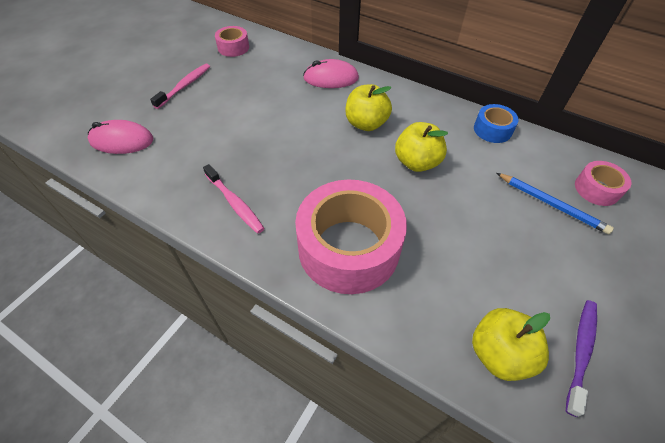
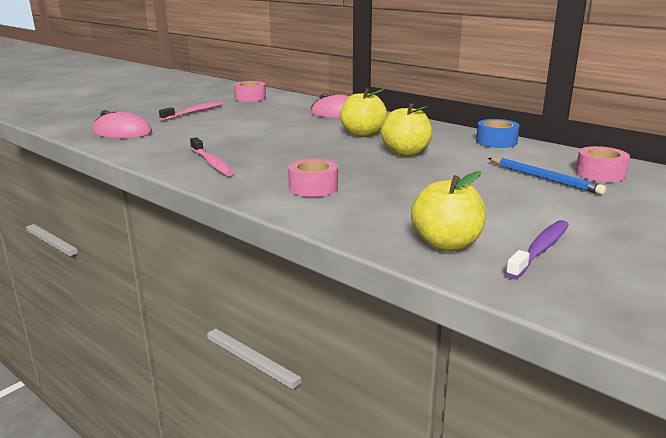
camera: 10 degrees right, 30 degrees down
(348, 248) = (313, 187): pink tape -> pink tape, size x0.47

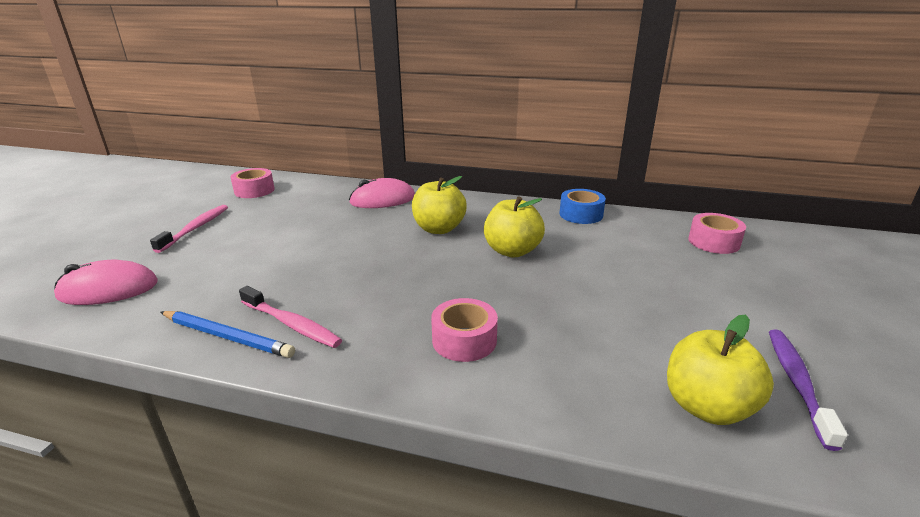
camera: 25 degrees left, 5 degrees up
(544, 178) = (677, 261): blue pencil -> blue pencil (227, 337)

